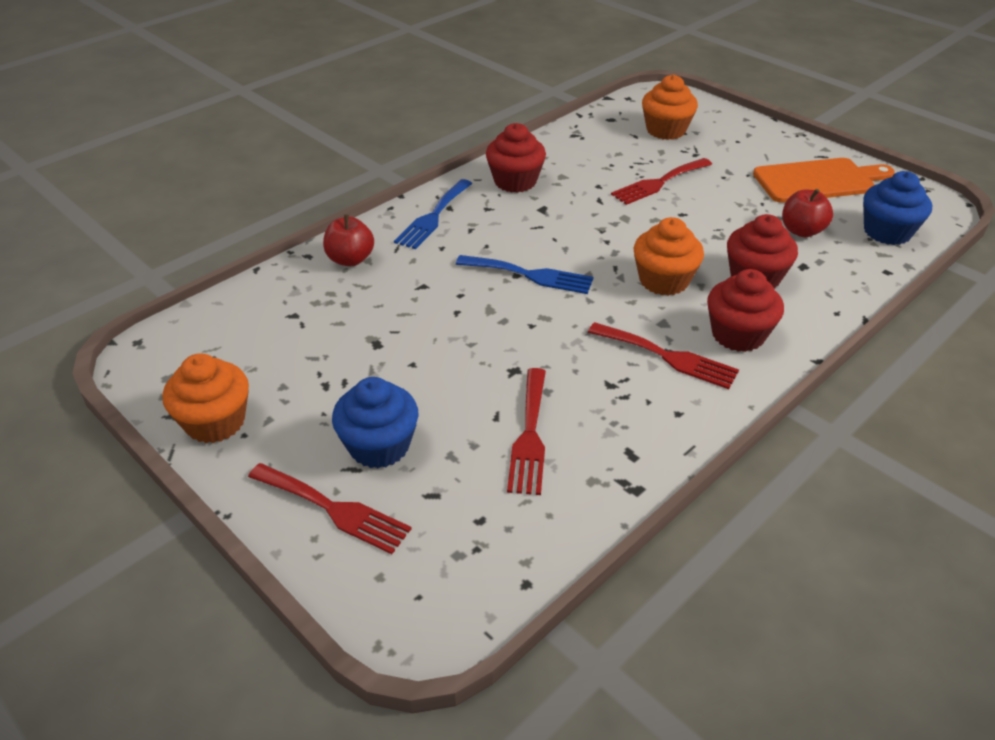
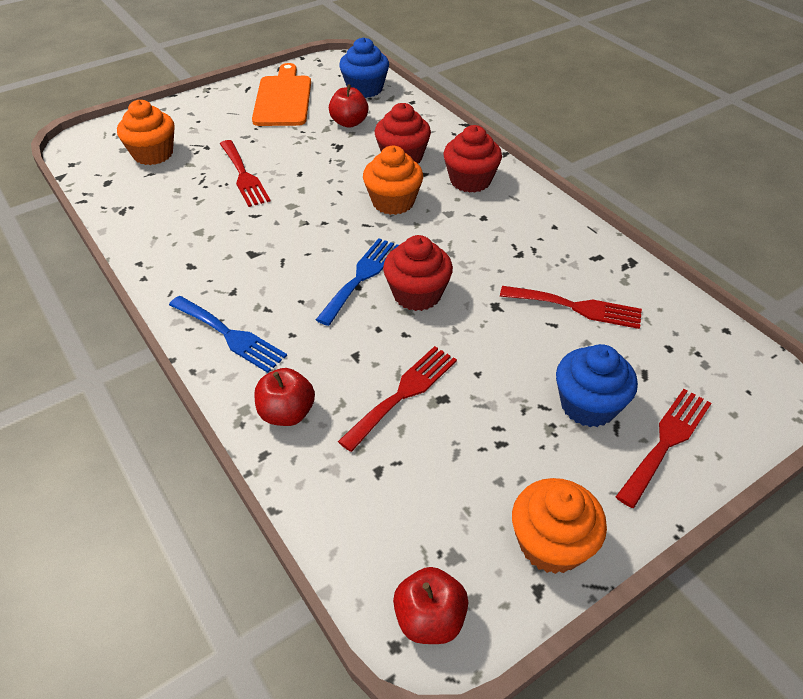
camera: 80 degrees left, 5 degrees up
(155, 356) = (429, 619): none -> red apple
(515, 181) = (191, 265): red cupcake -> red cupcake (417, 294)
(668, 357) = (491, 219): red fork -> red fork (403, 393)

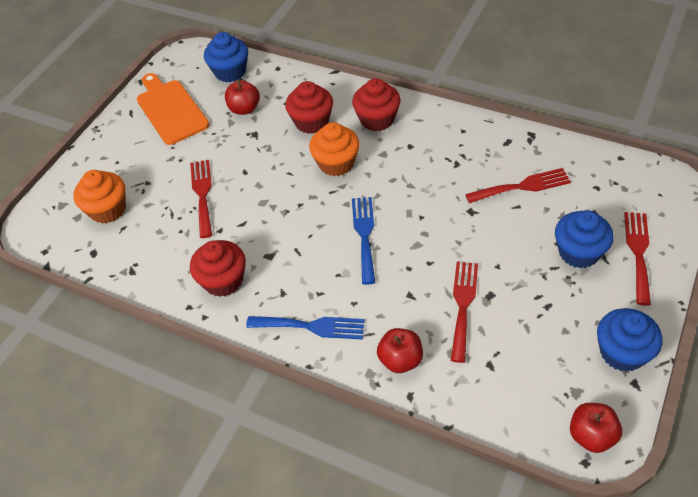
camera: 25 degrees left, 5 degrees up
(244, 176) = (202, 194): red fork -> red fork turned 135 degrees counterclockwise
(417, 294) = (413, 229): red cupcake -> red cupcake (223, 280)
(551, 544) = (622, 352): orange cupcake -> blue cupcake

